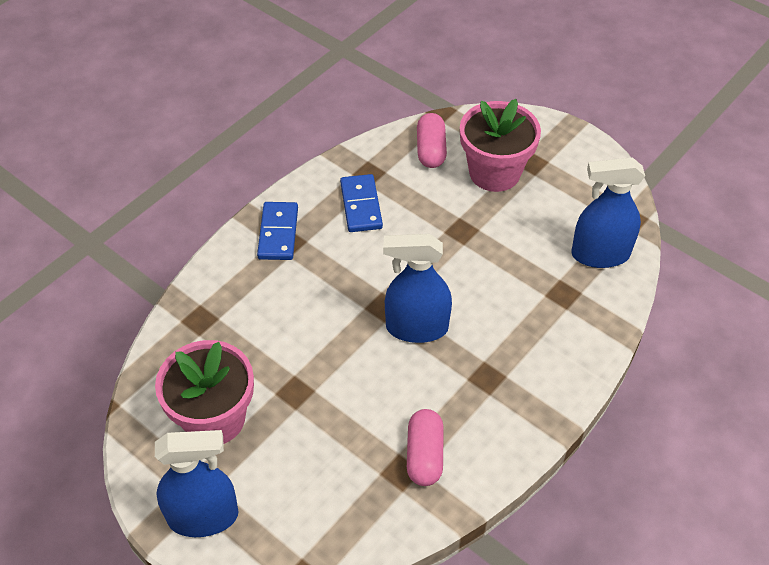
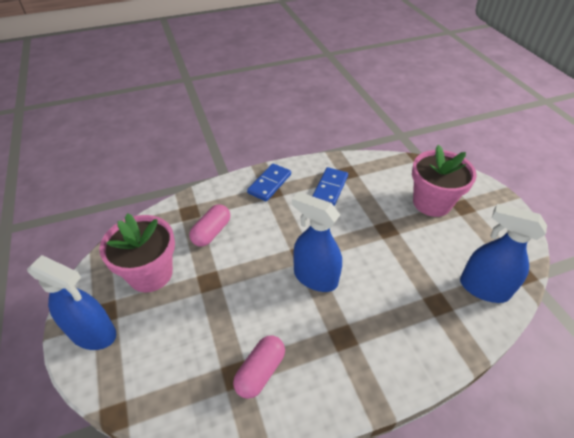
camera: 30 degrees right, 5 degrees down
(431, 150) = (396, 174): pink capsule -> pink capsule (211, 232)

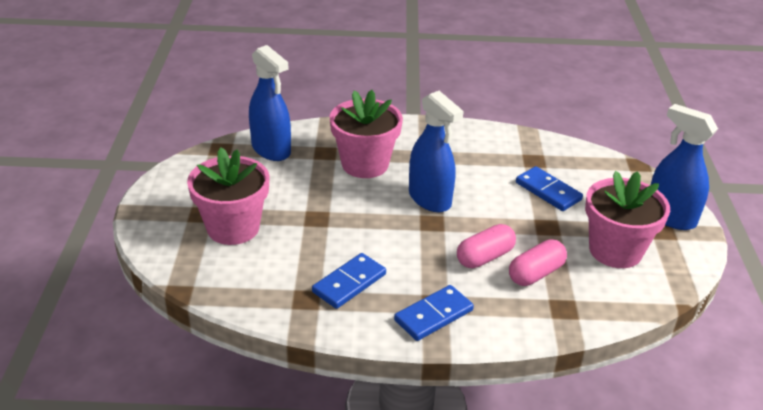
camera: 160 degrees left, 10 degrees down
(213, 327) = (548, 191): none -> blue domino
(260, 371) = (512, 156): pink capsule -> pink capsule (485, 257)
(393, 301) = (365, 164): none -> pink flower pot

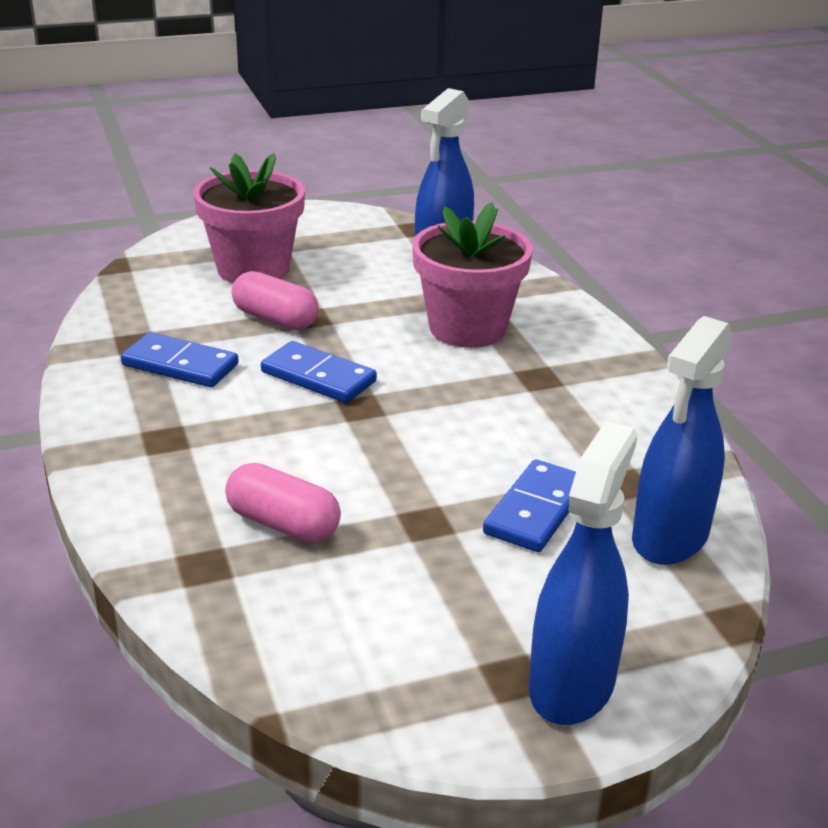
camera: 70 degrees right, 5 degrees down
(430, 199) = (419, 395): blue spray bottle -> blue spray bottle (670, 537)
(434, 315) = (137, 441): blue domino -> blue domino (318, 377)
(485, 257) = (300, 467): pink capsule -> pink capsule (275, 319)
(615, 250) = (403, 612): pink flower pot -> none

